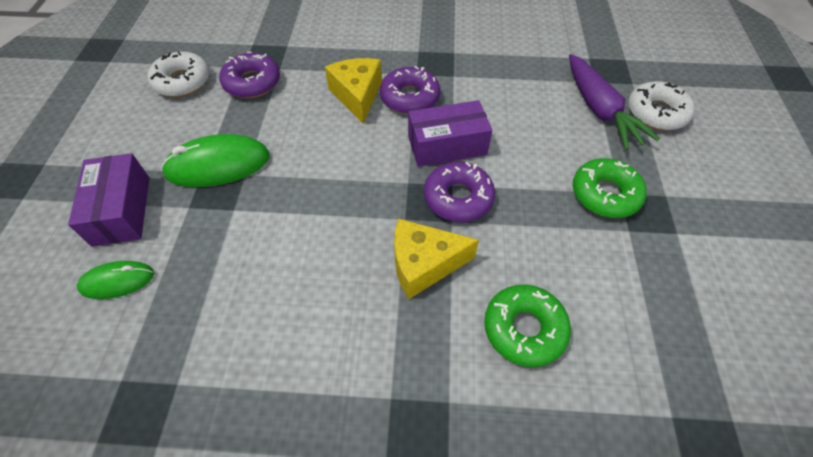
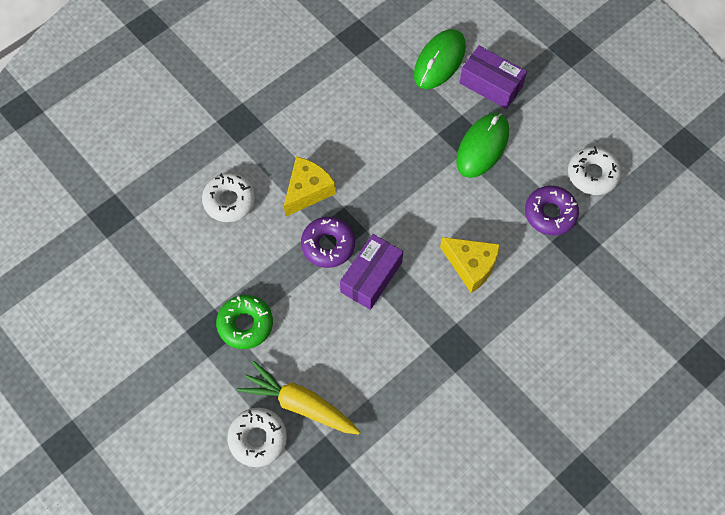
camera: 135 degrees right, 10 degrees up
(117, 281) = (439, 61): green mouse -> green mouse, size x1.69
(410, 97) = (436, 296): purple donut -> none
(524, 329) = (229, 201): green donut -> white donut
(599, 110) = (300, 404): purple carrot -> yellow carrot

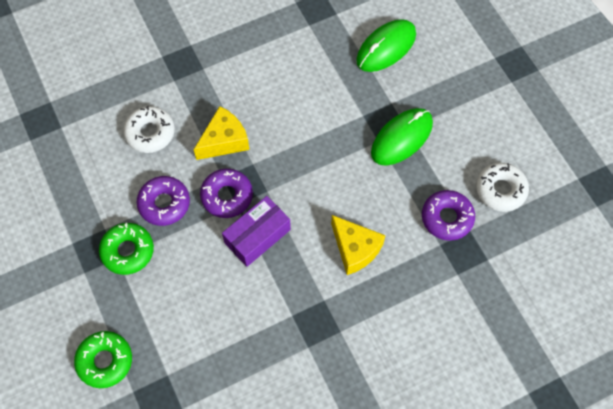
camera: 15 degrees right, 0 degrees up
(258, 439) = (105, 361): white donut -> green donut
(267, 268) = (164, 203): none -> purple donut
(300, 404) = (154, 339): yellow carrot -> none
(491, 84) = (428, 81): purple box -> none

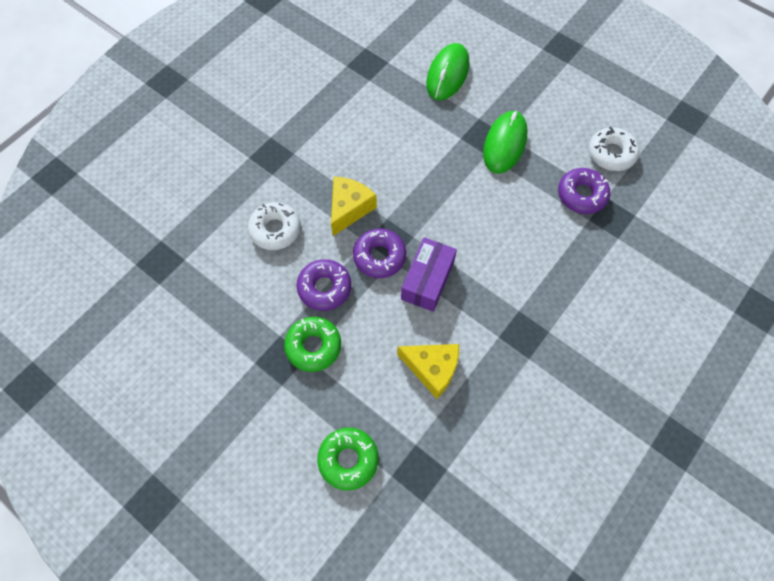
camera: 25 degrees left, 0 degrees up
(355, 249) = (520, 254): yellow cheese -> yellow cheese (432, 369)

